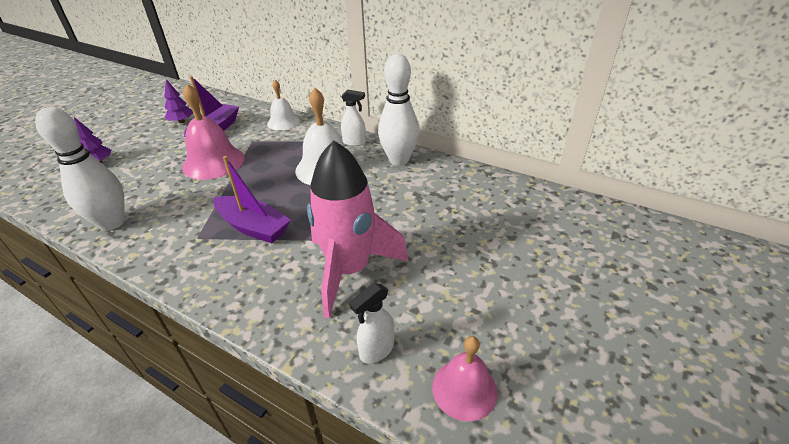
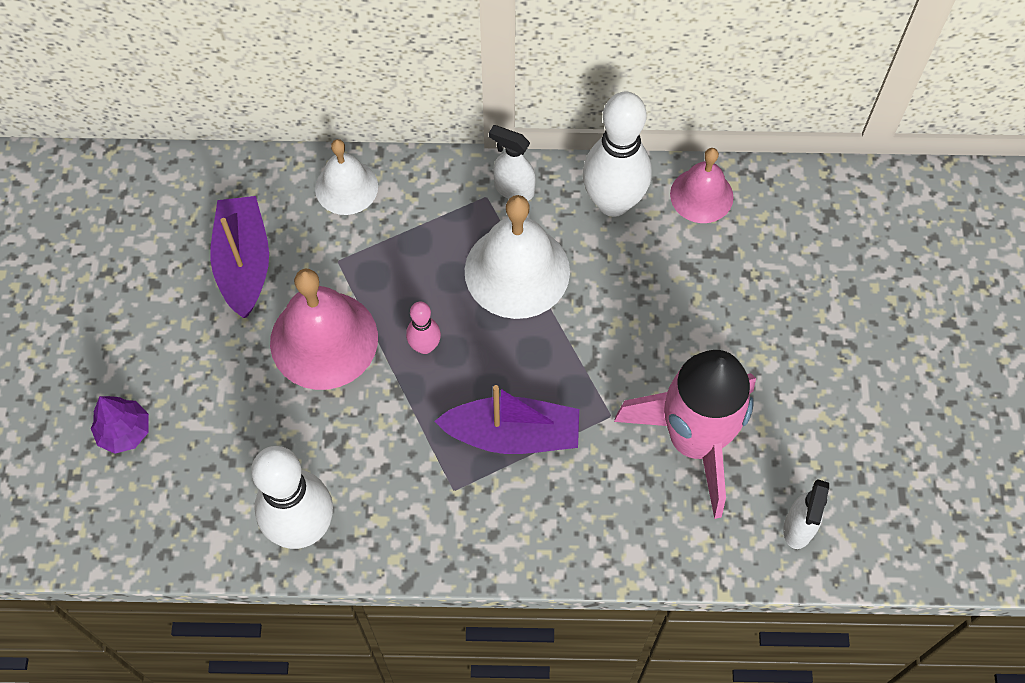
camera: 30 degrees left, 25 degrees up
(181, 121) = (153, 267): purple tree -> none
(253, 179) = (425, 346): none -> pink bowling pin
(354, 142) = (513, 189): white spray bottle -> white spray bottle turned 135 degrees counterclockwise
(464, 389) = (907, 524): pink bell -> pink bell (701, 195)

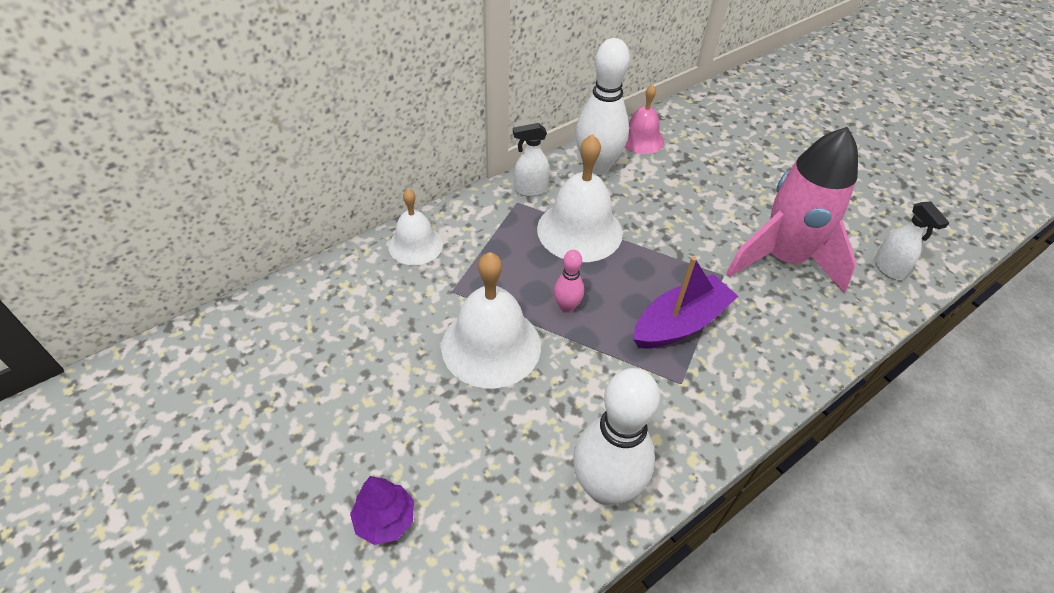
camera: 40 degrees left, 15 degrees down
(244, 263) = (380, 332): purple boat -> none
(324, 340) = (491, 345): pink bell -> white bell

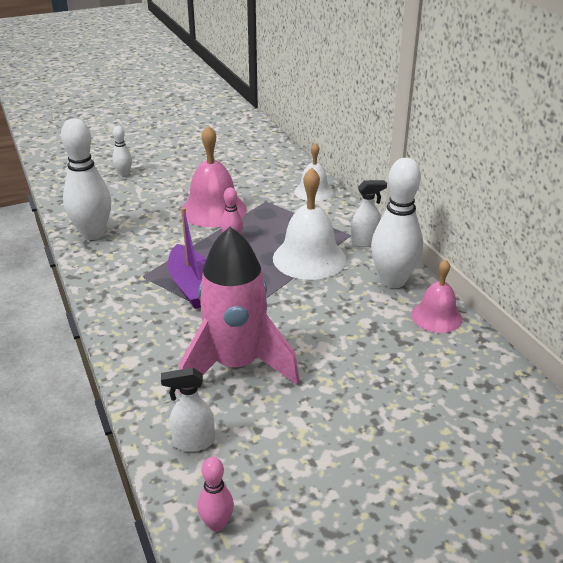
camera: 105 degrees right, 15 degrees down
(385, 519) = (124, 174): purple tree -> white bowling pin
(491, 345) = (213, 210): white bell -> pink bell
(530, 190) = (365, 242): white spray bottle -> white spray bottle turned 75 degrees clockwise
(945, 238) = (217, 524): none -> pink bowling pin

